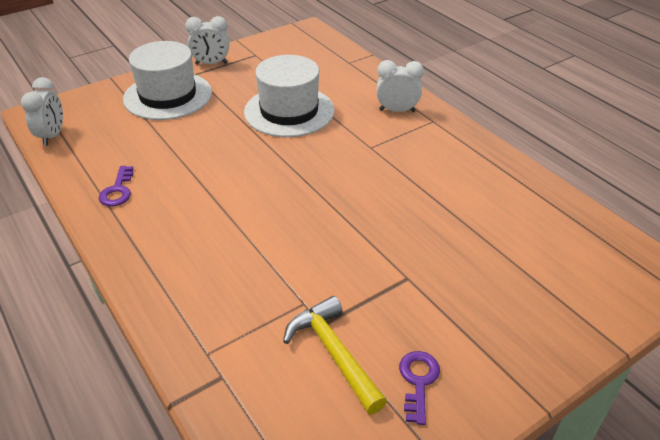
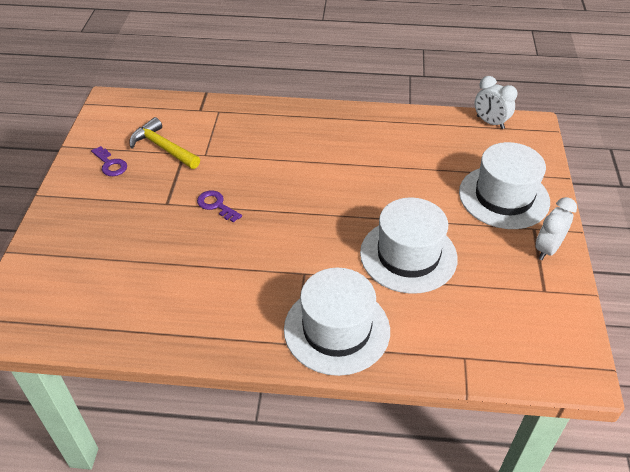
camera: 130 degrees right, 5 degrees up
(118, 190) = (389, 128): purple key -> purple key (216, 205)
(334, 353) = (163, 147): yellow hammer -> yellow hammer turned 150 degrees counterclockwise
(397, 111) = (336, 329): white clock -> white hat

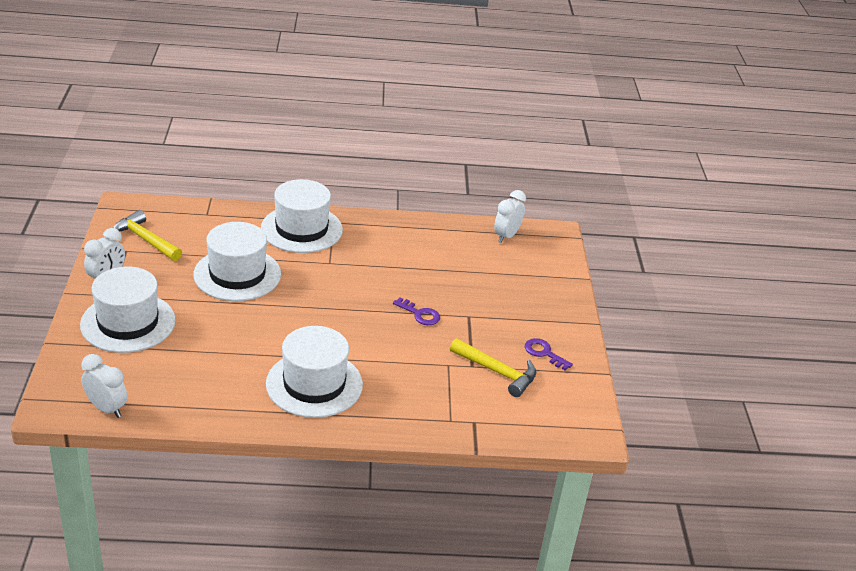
camera: 170 degrees right, 10 degrees down
(69, 319) = (506, 236): none -> white clock
(326, 139) = (314, 384): none -> white hat
(528, 308) = (145, 239): none -> yellow hammer

